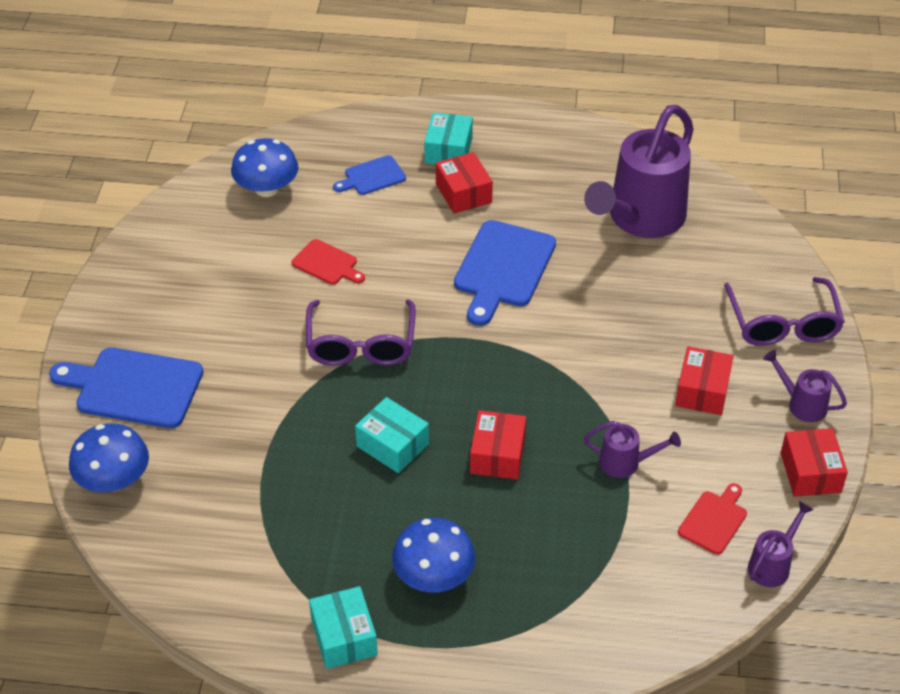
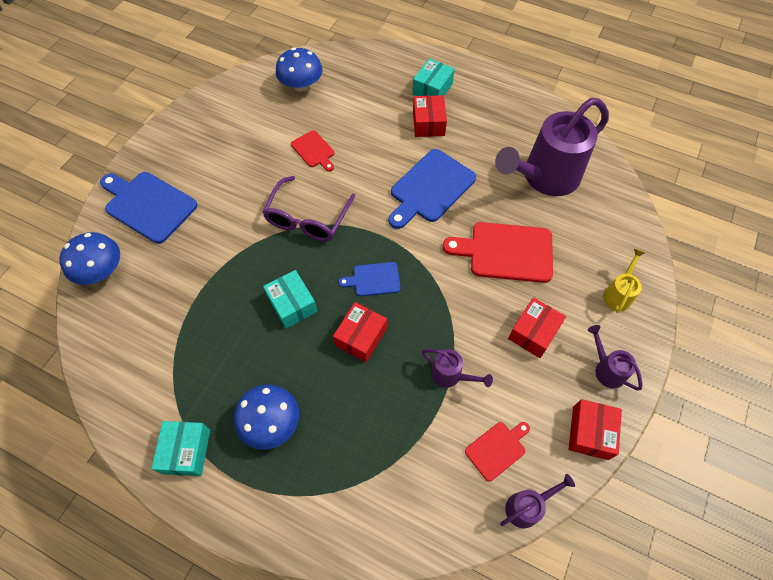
camera: 20 degrees right, 15 degrees up
(372, 176) = (373, 94): blue cutting board -> blue cutting board (374, 279)
(630, 314) = (506, 252): none -> red cutting board
(782, 323) = (618, 294): purple glasses -> yellow watering can

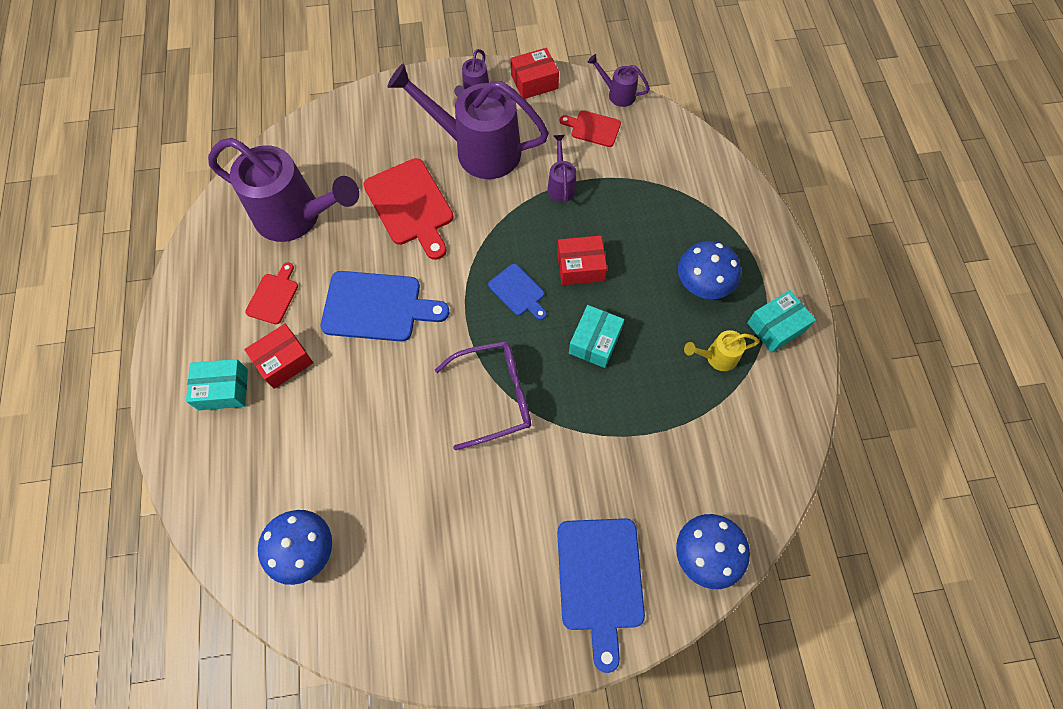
camera: 125 degrees left, 5 degrees up
(314, 150) = (401, 455): red cutting board -> red cutting board (274, 296)
(533, 332) = (478, 149): red box -> purple watering can
(618, 294) = (397, 110): yellow watering can -> yellow watering can (717, 357)

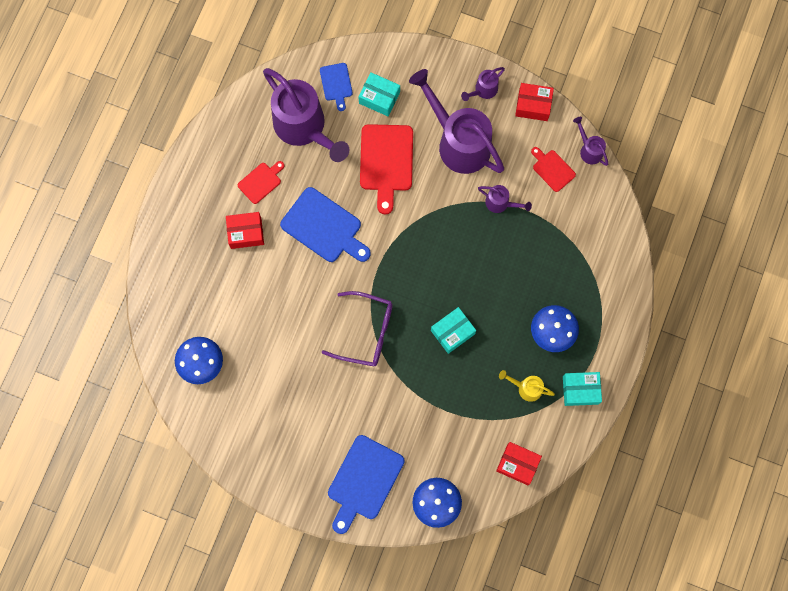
camera: 30 degrees right, 10 degrees up
(223, 389) = (199, 231): turquoise box -> turquoise box (379, 98)
(518, 292) = (423, 268): blue cutting board -> blue cutting board (336, 84)
(561, 185) = (500, 203): purple watering can -> purple watering can turned 90 degrees clockwise
(580, 267) = (476, 273): red box -> red box (517, 464)

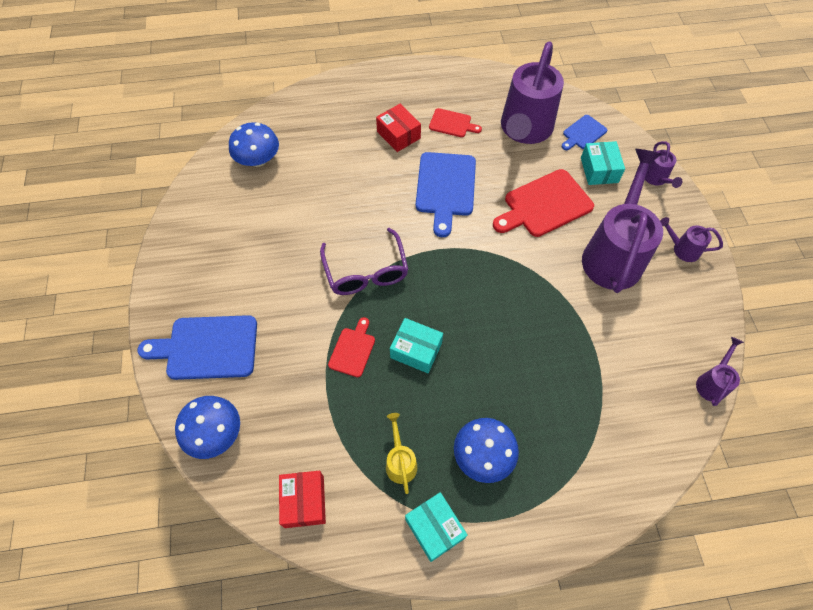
camera: 60 degrees right, 15 degrees down
(500, 203) = (584, 324): purple watering can -> purple watering can (656, 179)
(533, 105) = (708, 301): red box -> none
(552, 169) = (660, 356): red cutting board -> red cutting board (353, 350)

